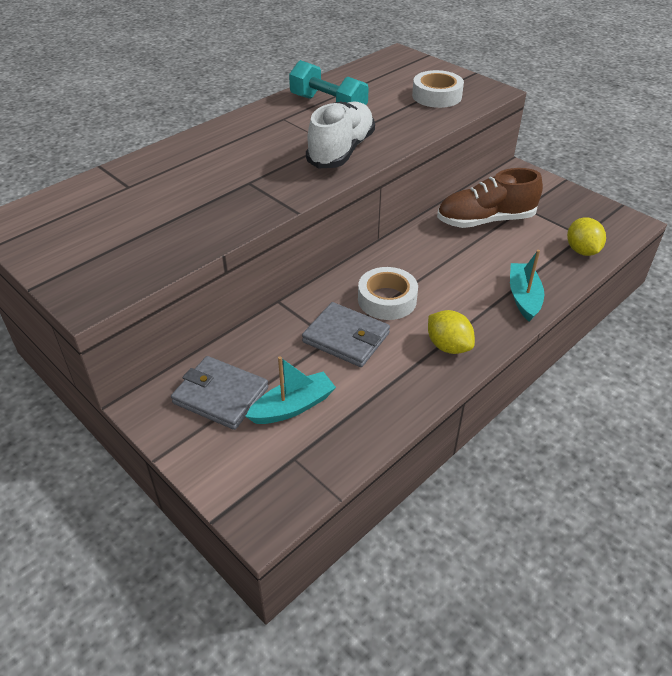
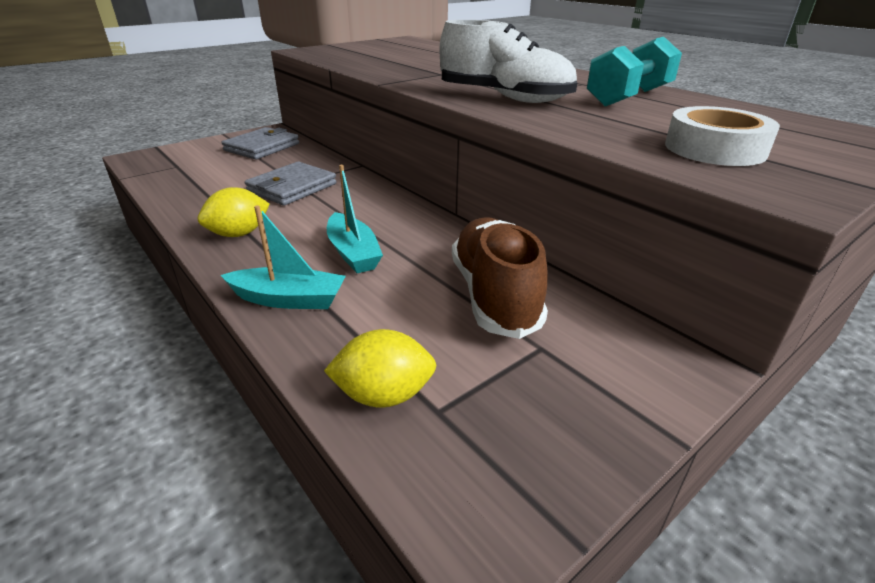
camera: 95 degrees right, 10 degrees down
(293, 407) = (227, 167): turquoise boat -> turquoise boat (353, 253)
(387, 300) = (337, 209): white tape -> none

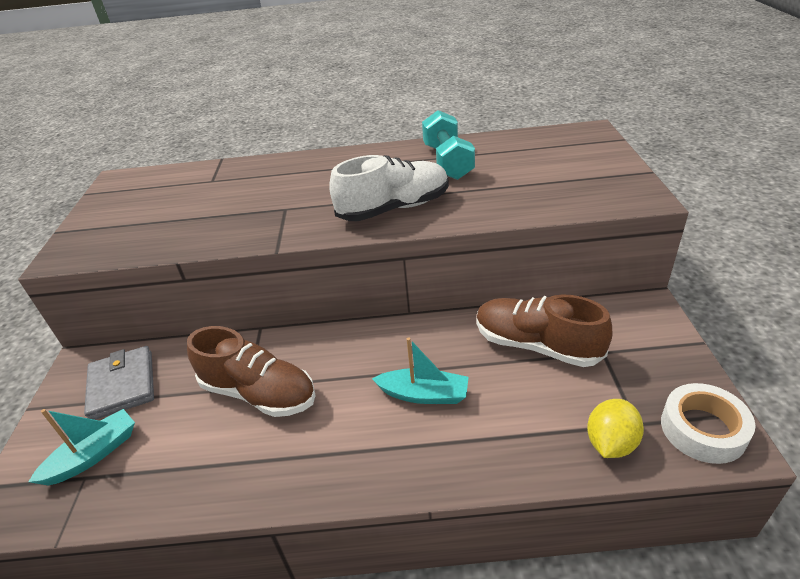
camera: 50 degrees left, 5 degrees up
(239, 234) = (323, 461): yellow lemon -> none
(289, 299) = (466, 457): turquoise boat -> turquoise boat (93, 454)
(292, 187) = (259, 393): grey wallet -> brown shoe
(714, 149) = (567, 184): white tape -> white tape (703, 429)

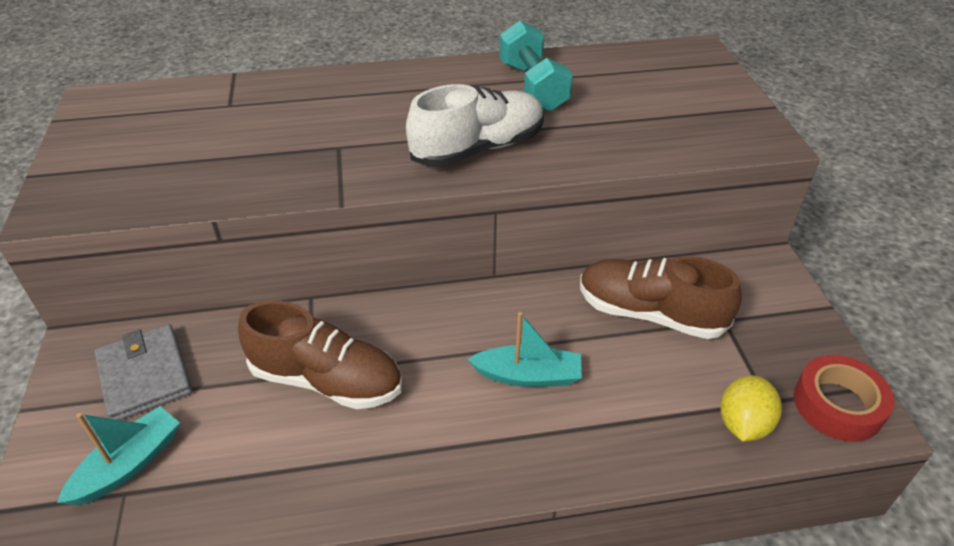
camera: 10 degrees left, 5 degrees up
(703, 429) = (837, 405): white tape -> red tape

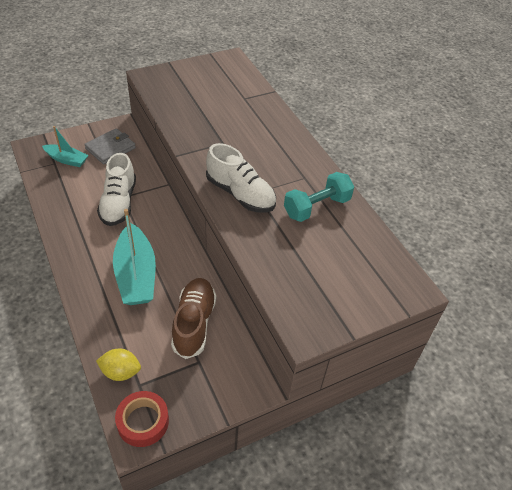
camera: 70 degrees right, 5 degrees up
(327, 380) = (119, 203): brown shoe -> white shoe
(528, 375) = (136, 275): turquoise boat -> turquoise boat, size x1.75

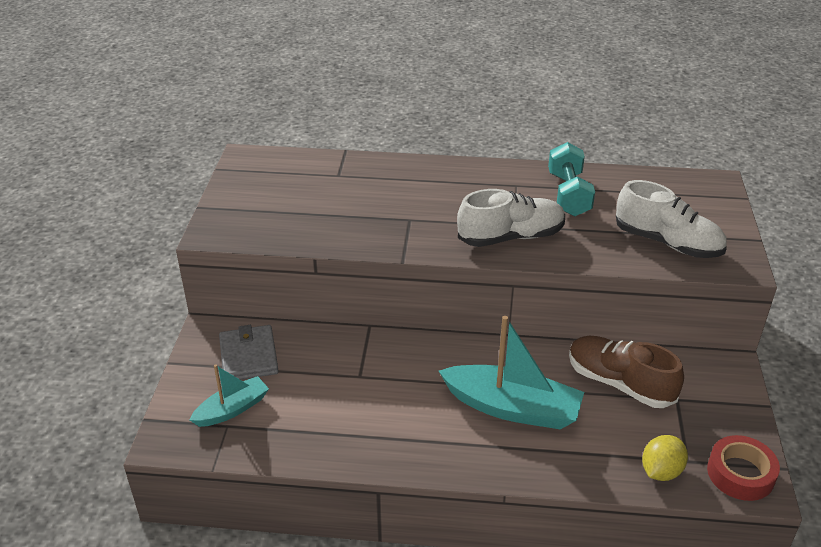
camera: 55 degrees left, 10 degrees down
(119, 203) = (369, 383): white shoe -> white shoe (667, 243)

